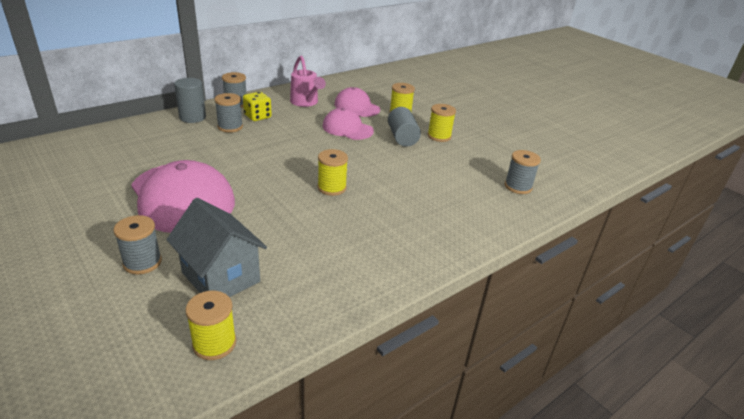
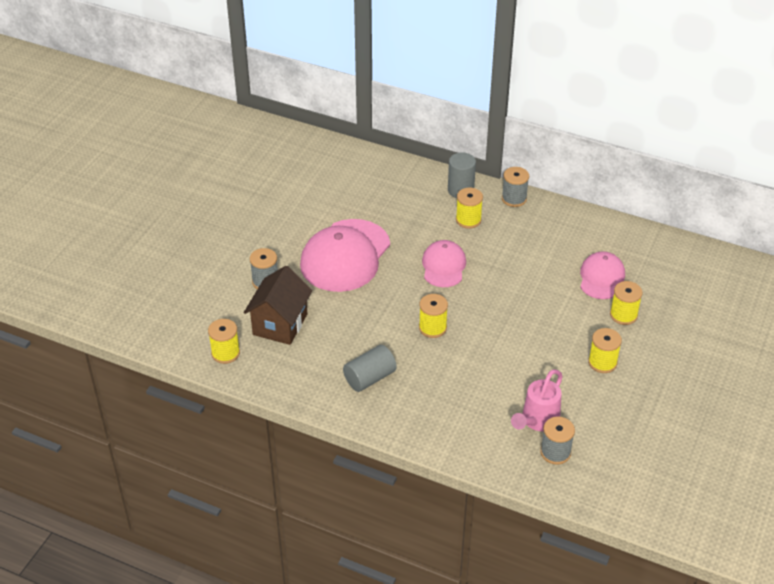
camera: 65 degrees right, 10 degrees up
(221, 277) = (280, 324): grey house -> brown house
(230, 127) = (468, 220): grey spool -> yellow spool
(257, 116) = (505, 225): yellow dice -> none
(306, 102) = (569, 240): pink watering can -> pink watering can (537, 421)
(347, 128) = (546, 292): pink cap -> pink cap (443, 266)
(402, 137) = (569, 337): grey cylinder -> grey cylinder (369, 378)

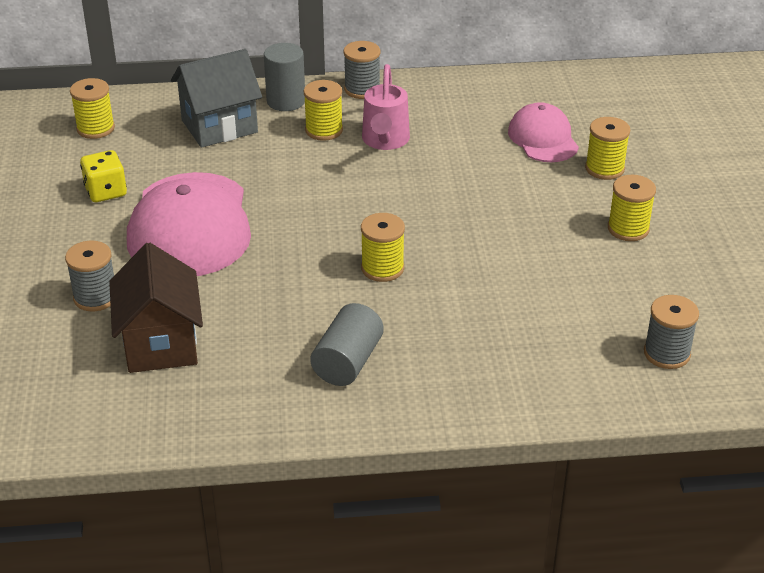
camera: 30 degrees left, 5 degrees down
(225, 353) = (104, 413): yellow spool -> yellow spool (95, 128)
(314, 215) = (106, 191): none -> yellow dice
(408, 194) = (219, 126): none -> grey house
(443, 266) = (336, 192): pink cap -> none
(537, 421) = (611, 326): pink watering can -> pink watering can (385, 141)

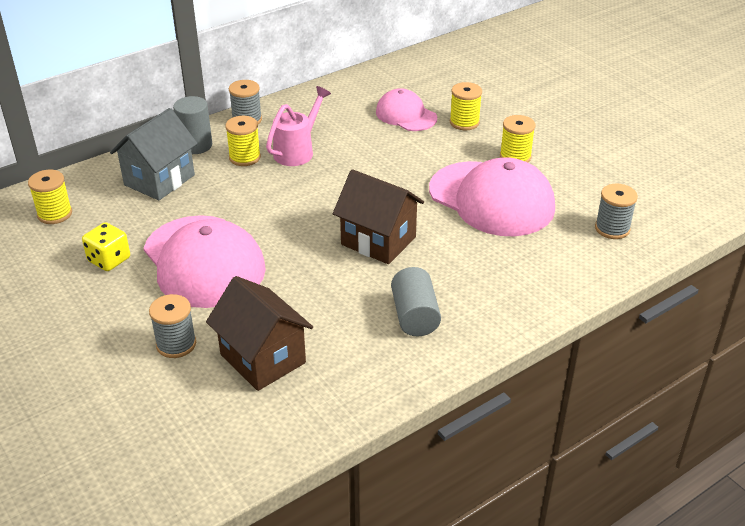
camera: 30 degrees left, 0 degrees up
(382, 268) = (378, 241): yellow spool -> brown house
(385, 141) = (297, 151): pink watering can -> pink watering can turned 120 degrees counterclockwise
(552, 267) = (491, 199): none -> pink cap

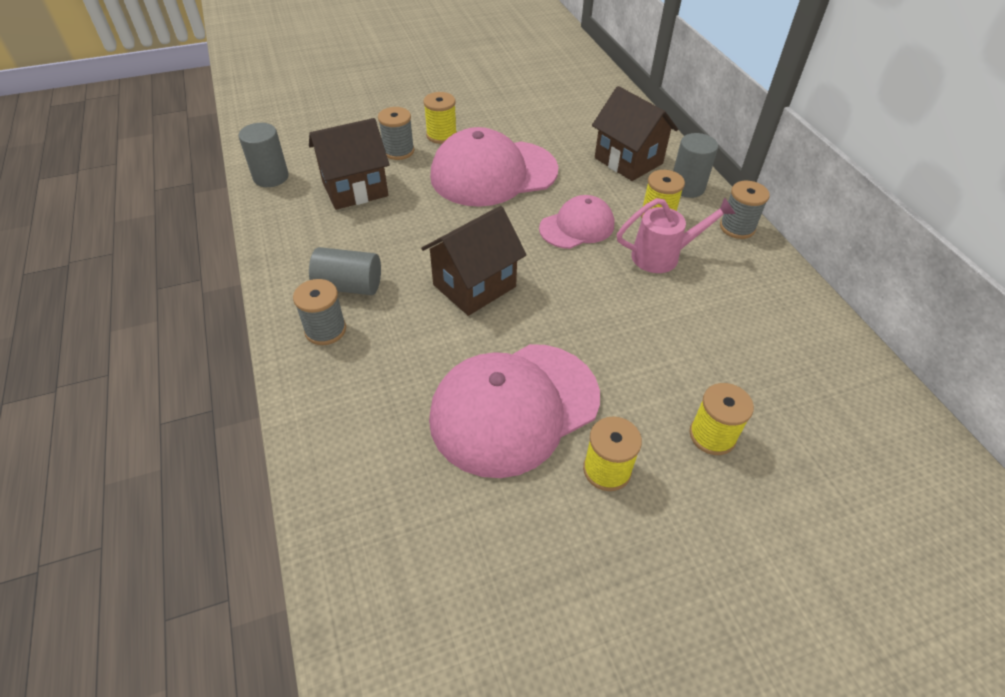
camera: 105 degrees right, 10 degrees up
(55, 214) = (591, 107): yellow spool -> yellow spool (441, 135)
(109, 260) = (518, 128): yellow dice -> none
(159, 180) = (628, 161): grey house -> brown house
(261, 444) = (271, 177): none -> grey cylinder
(297, 151) = (663, 256): pink watering can -> pink watering can turned 60 degrees counterclockwise
(406, 115) = (739, 372): pink cap -> pink cap (577, 226)
(612, 229) = (397, 527): grey spool -> grey spool (325, 330)

